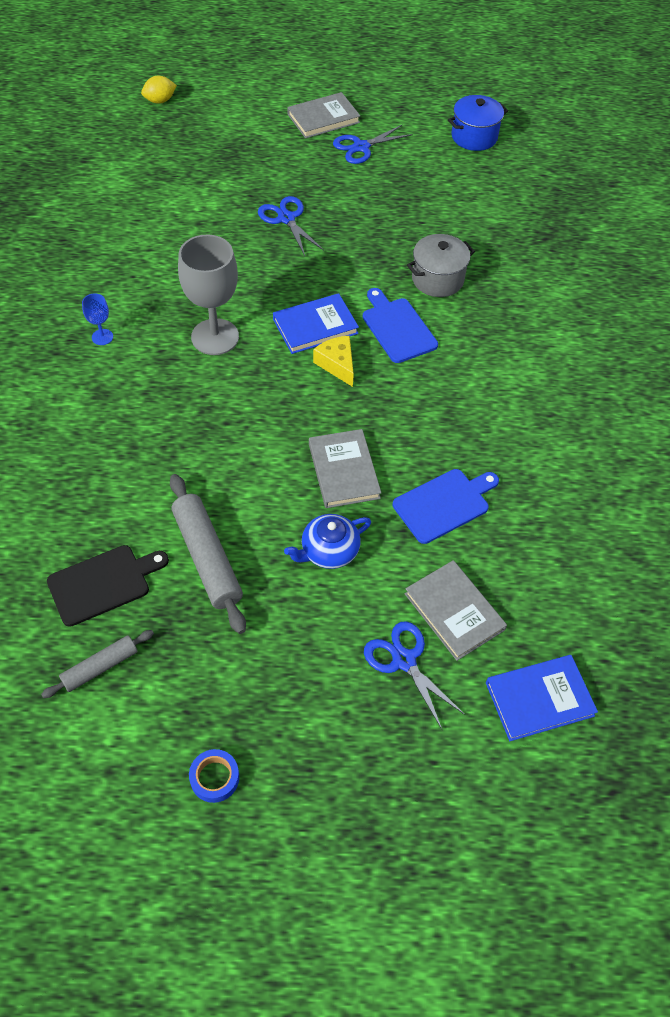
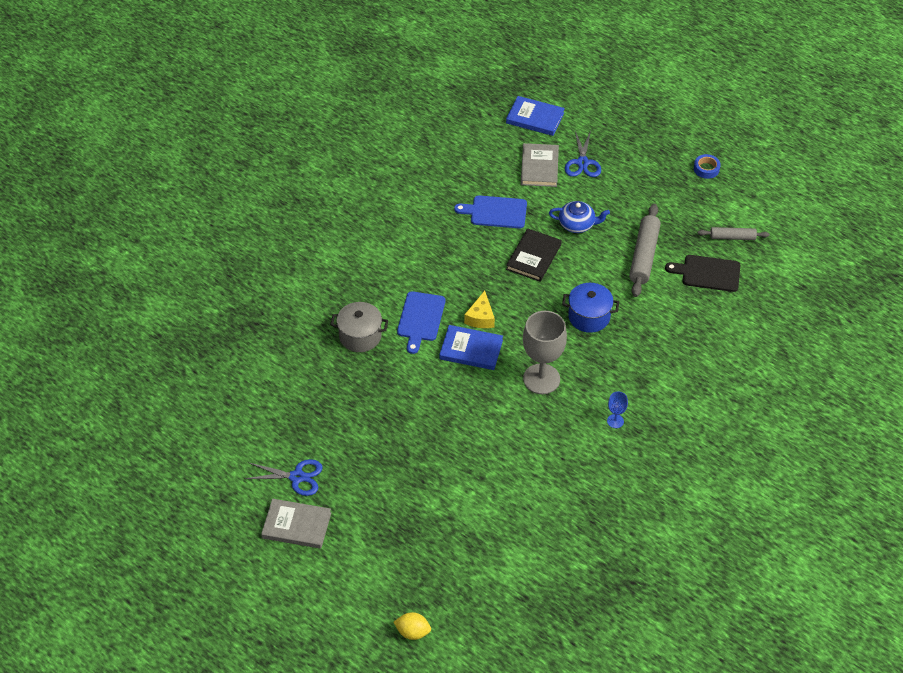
camera: 140 degrees left, 5 degrees down
(286, 218) = (415, 443): blue scissors -> none
(344, 471) = (533, 257): grey book -> black book
(474, 137) = (202, 434): blue pot -> blue pot (589, 317)

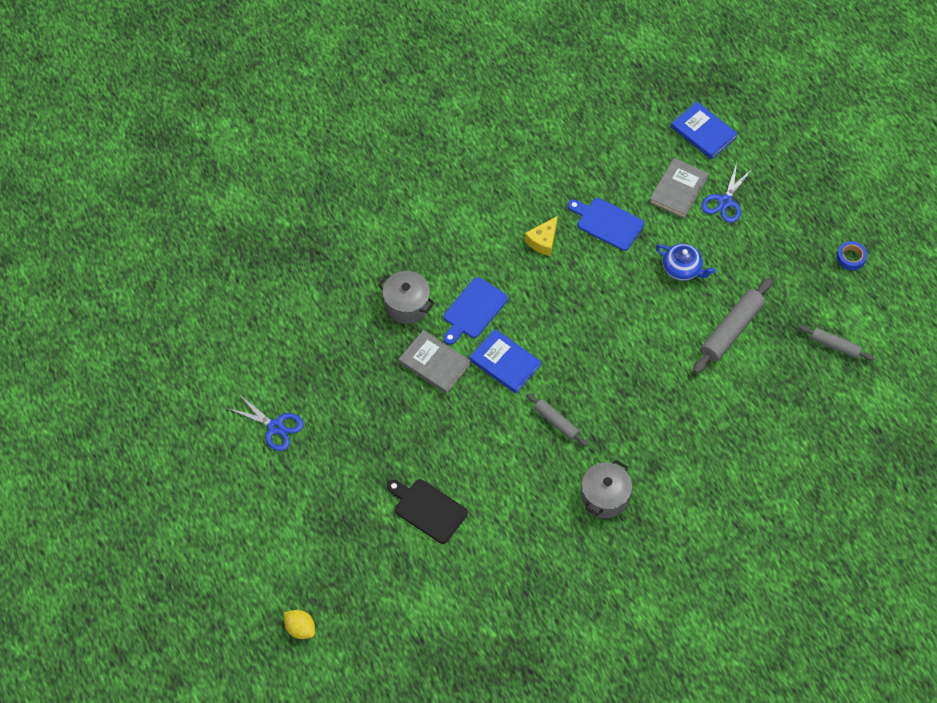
camera: 25 degrees right, 10 degrees up
(296, 525) = (250, 475): grey book -> grey book (434, 363)
(481, 317) = (532, 332): yellow cheese -> yellow cheese (543, 241)
(533, 257) = (619, 287): black book -> none
(541, 379) = (556, 422): grey goblet -> grey rolling pin
(589, 317) = (639, 375): blue pot -> none
(615, 421) = (604, 497): blue goblet -> grey pot
(708, 273) = (786, 376): black cutting board -> black cutting board (428, 509)

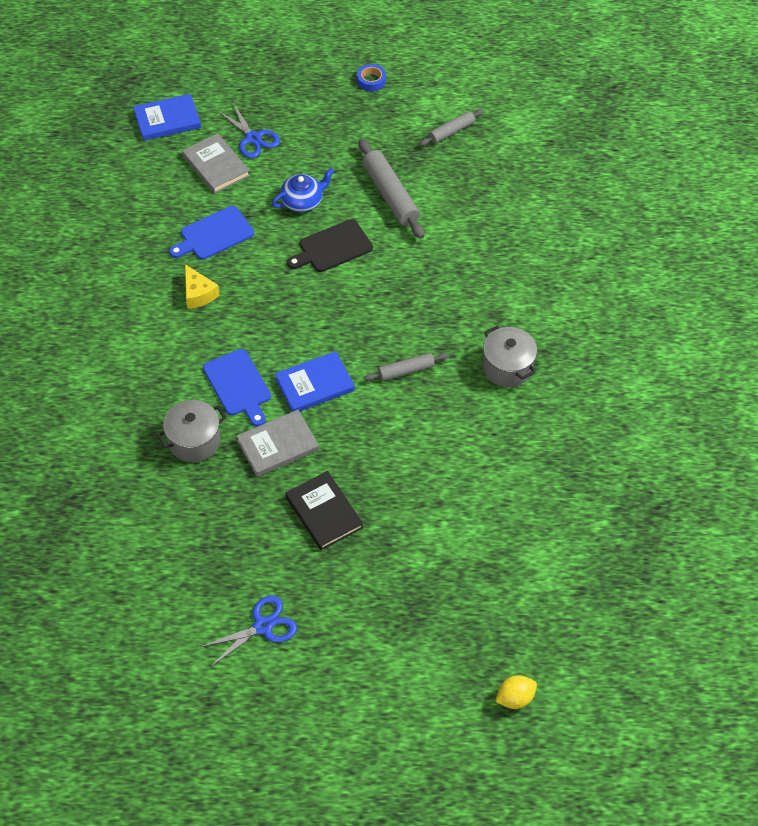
camera: 65 degrees left, 5 degrees down
(392, 423) = (324, 512): none -> black book
(428, 509) = (440, 521): black cutting board -> black cutting board (332, 247)

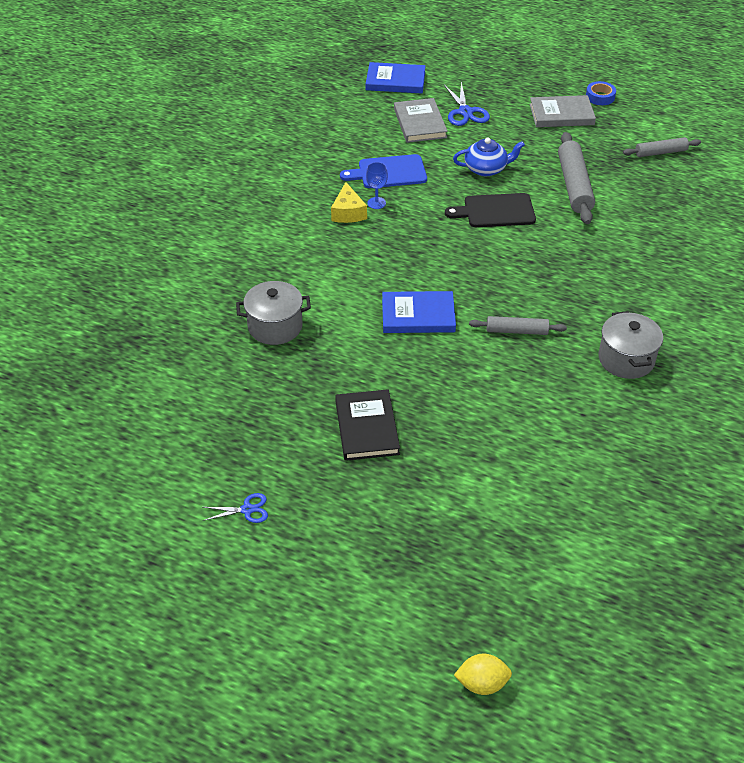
camera: 25 degrees right, 10 degrees down
(219, 274) = (376, 203): none -> blue goblet
(238, 385) = (343, 294): blue cutting board -> none
(263, 626) = (247, 510): blue scissors -> blue scissors, size x0.61
(278, 445) = (353, 355): grey book -> grey book (561, 114)

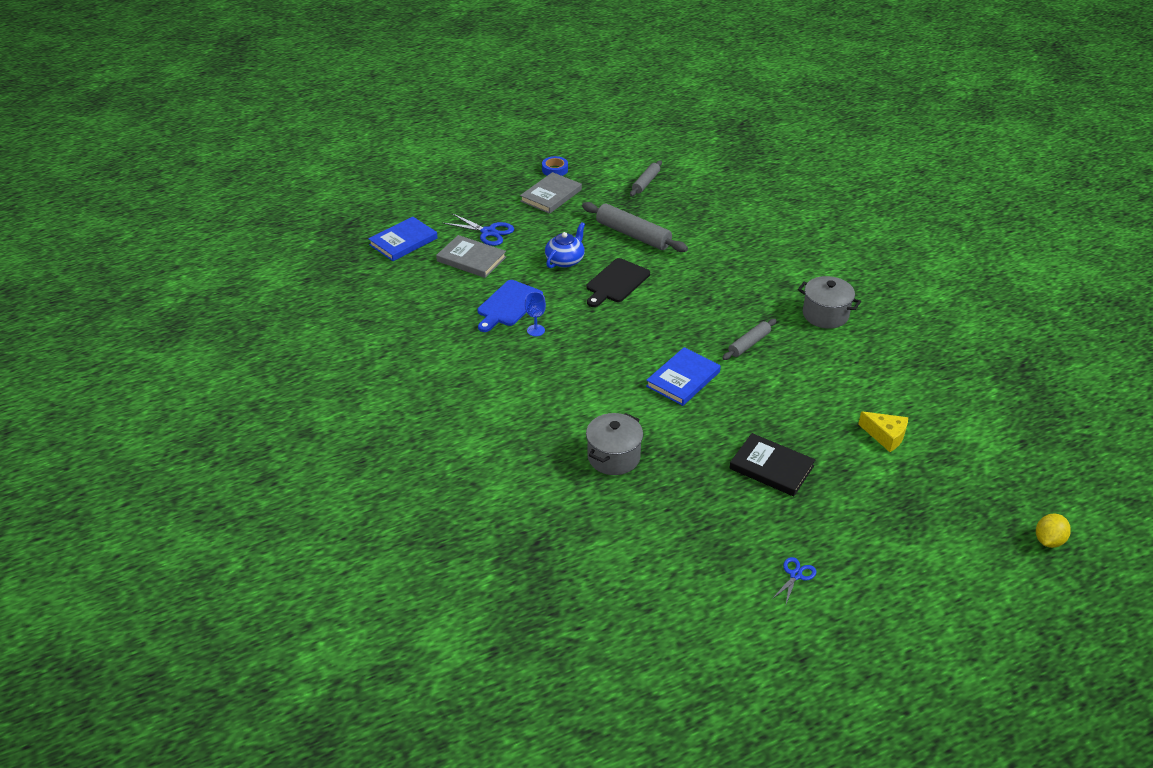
camera: 50 degrees left, 5 degrees down
(348, 212) = (528, 350): yellow cheese -> yellow cheese (885, 436)

